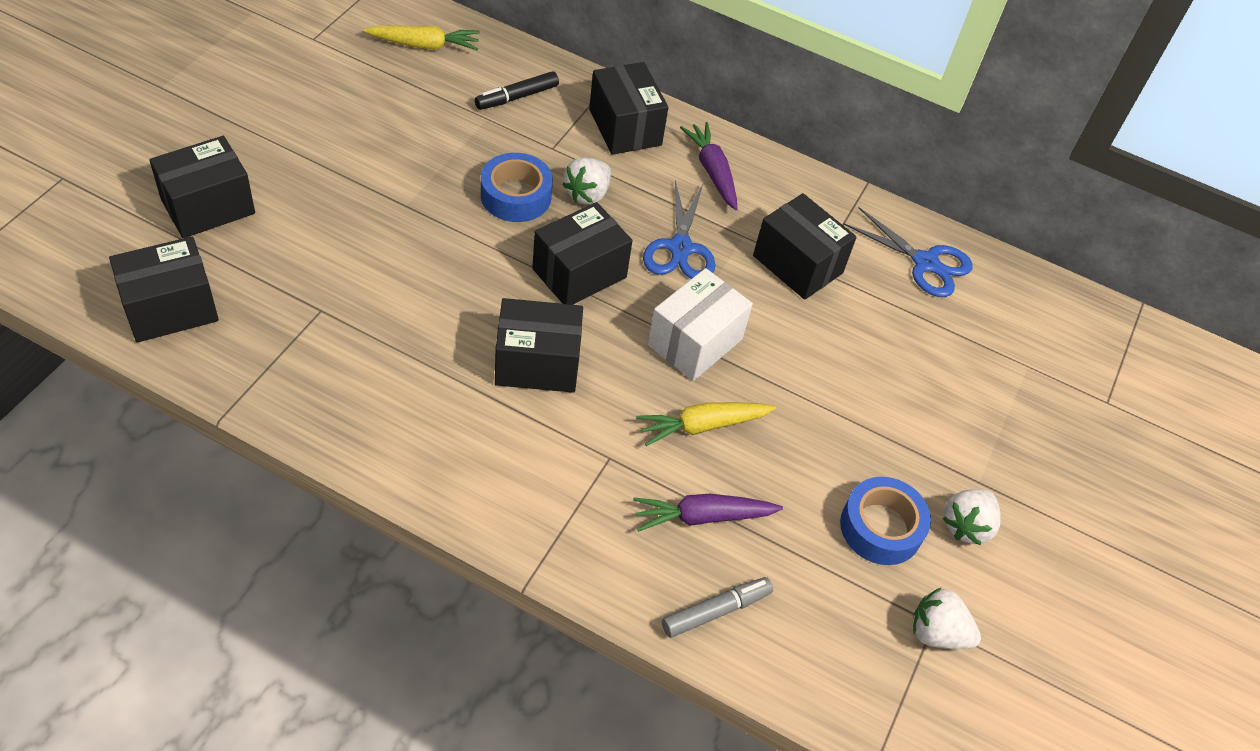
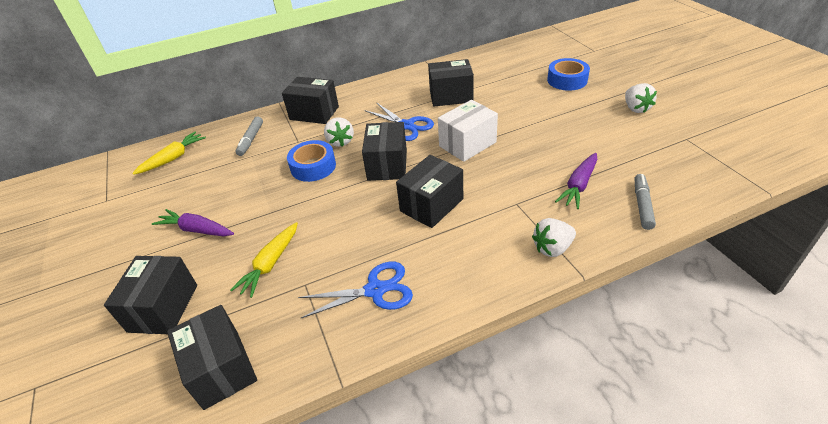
camera: 40 degrees left, 10 degrees down
(171, 308) = (221, 369): black box -> black box turned 45 degrees counterclockwise
(516, 97) = (251, 140): black marker -> grey marker
(695, 342) = (467, 144): white box -> white box turned 60 degrees clockwise
(702, 426) = (521, 163): yellow carrot -> yellow carrot (270, 264)
(712, 171) = (371, 98): purple carrot -> purple carrot (196, 230)
(881, 527) = (622, 132): blue tape -> blue tape (567, 80)
(926, 263) = (483, 63): blue scissors -> blue scissors (375, 290)
(937, 633) = (692, 140): white strawberry -> white strawberry (552, 248)

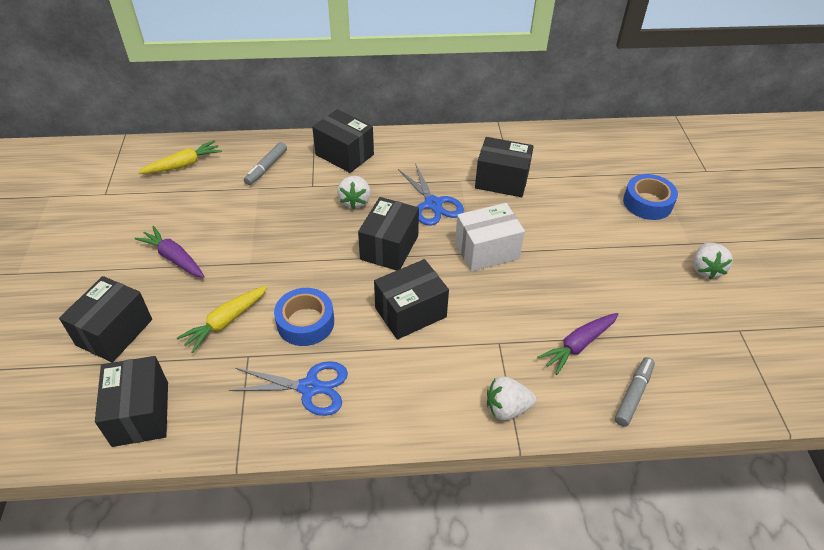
camera: 15 degrees right, 5 degrees up
(313, 167) = (314, 223): blue tape -> blue tape (305, 322)

